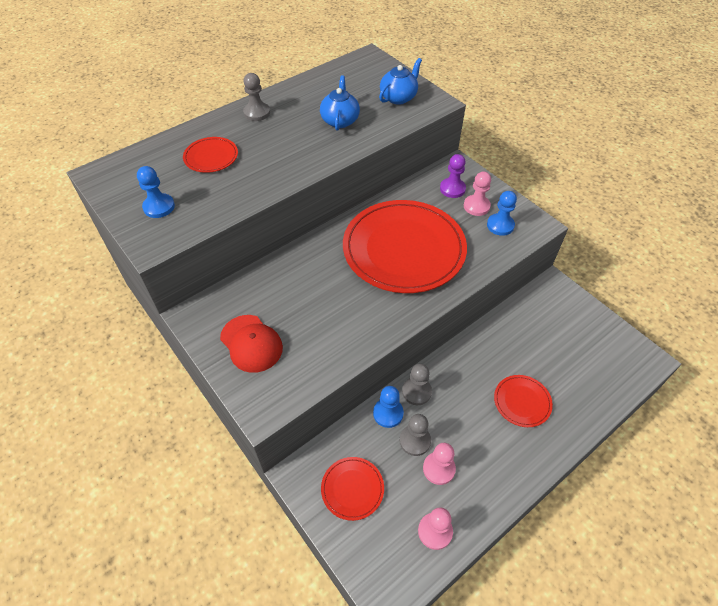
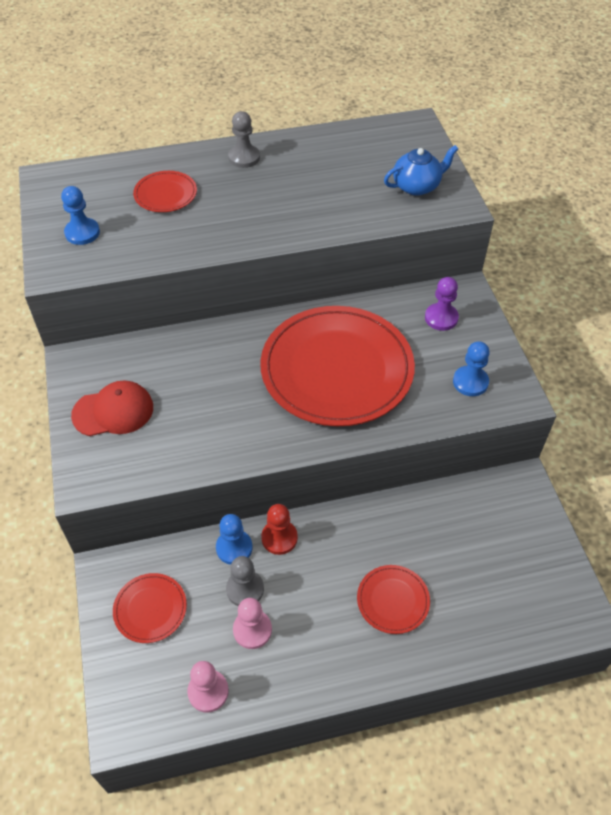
camera: 25 degrees right, 0 degrees up
(251, 343) = (113, 411): red cap -> red cap turned 90 degrees counterclockwise
(340, 120) = (330, 194): blue teapot -> none
(416, 392) = (279, 538): grey pawn -> red pawn
(476, 206) = (456, 349): pink pawn -> none

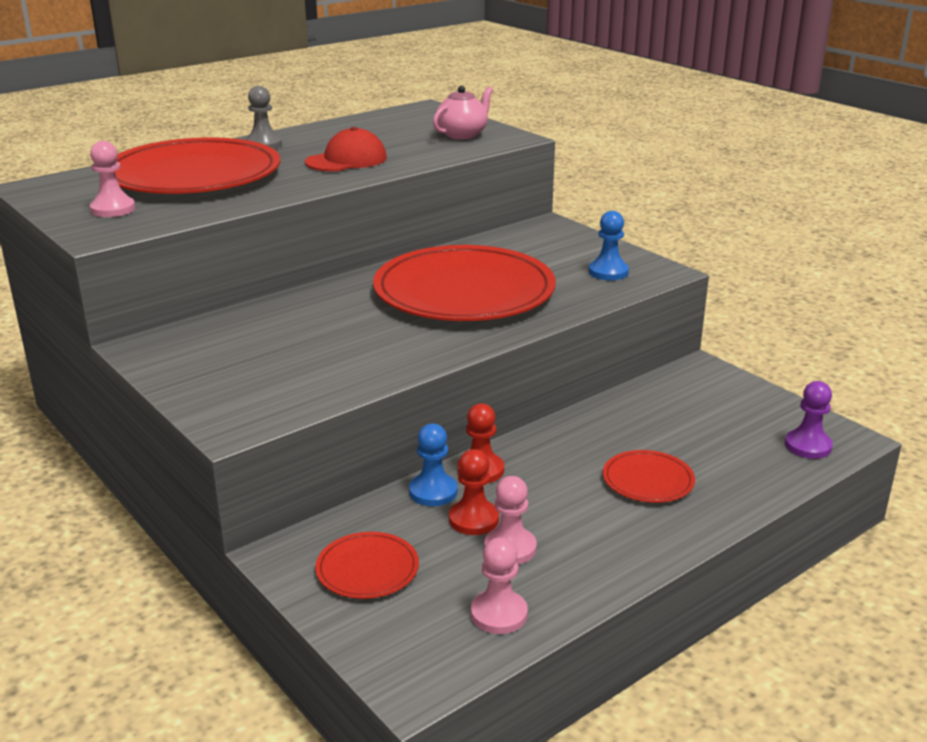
camera: 25 degrees left, 25 degrees down
(82, 233) = (113, 209): blue pawn -> pink pawn
(113, 411) = (225, 370): red cap -> red cap (346, 160)
(165, 194) = (193, 175): red plate -> red plate, size x2.29
(245, 589) = (473, 519): grey pawn -> red pawn
(417, 186) = (462, 134): blue teapot -> pink teapot
(441, 318) = (541, 243): purple pawn -> purple pawn (808, 446)

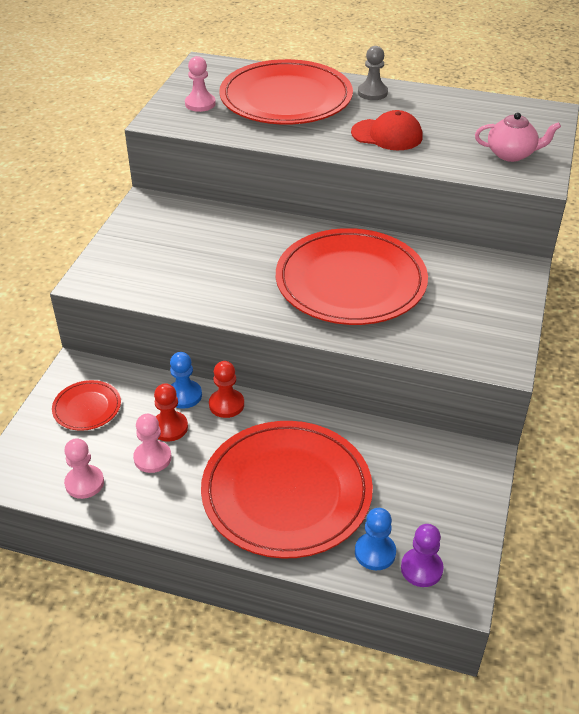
camera: 55 degrees right, 15 degrees up
(608, 272) = (466, 335): blue pawn -> blue pawn (375, 552)
(648, 480) = (286, 492): red plate -> red plate, size x2.29

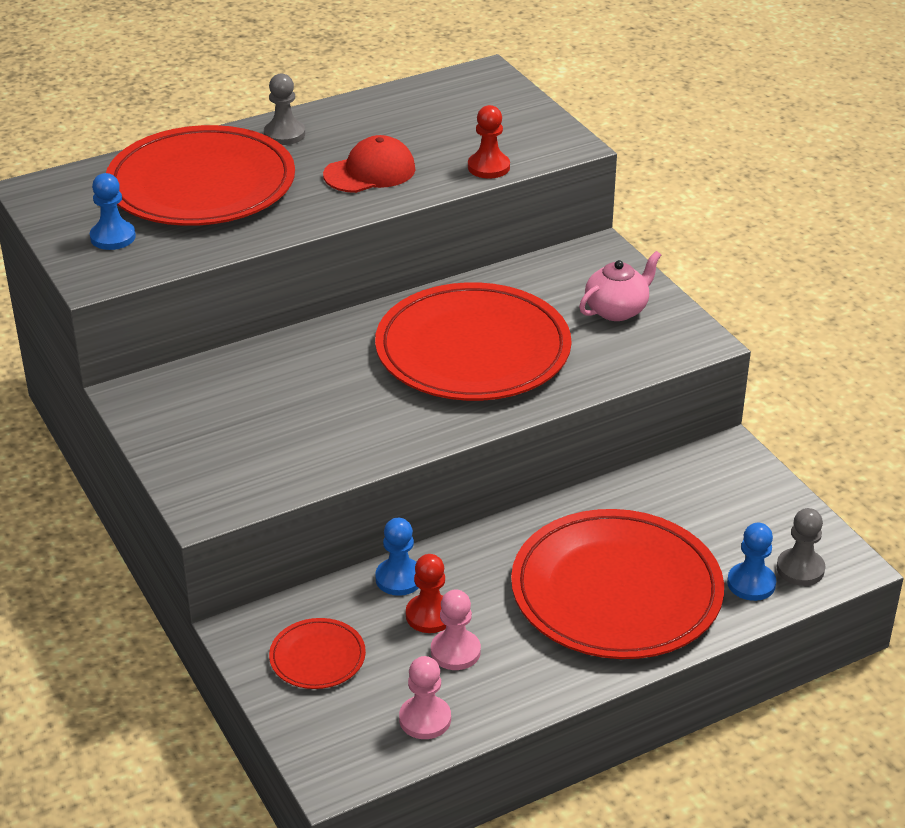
camera: 45 degrees left, 5 degrees down
(200, 104) = (113, 237): pink pawn -> blue pawn
(226, 404) = (452, 558): red pawn -> red pawn (488, 167)
(421, 568) = (800, 569): purple pawn -> grey pawn
(511, 154) = (512, 134): pink teapot -> pink teapot (617, 310)

